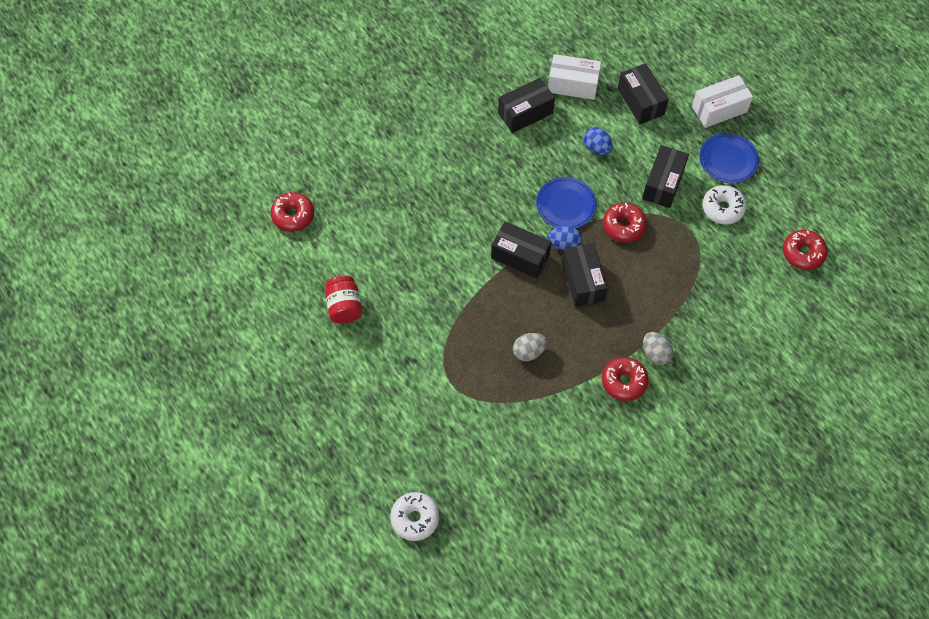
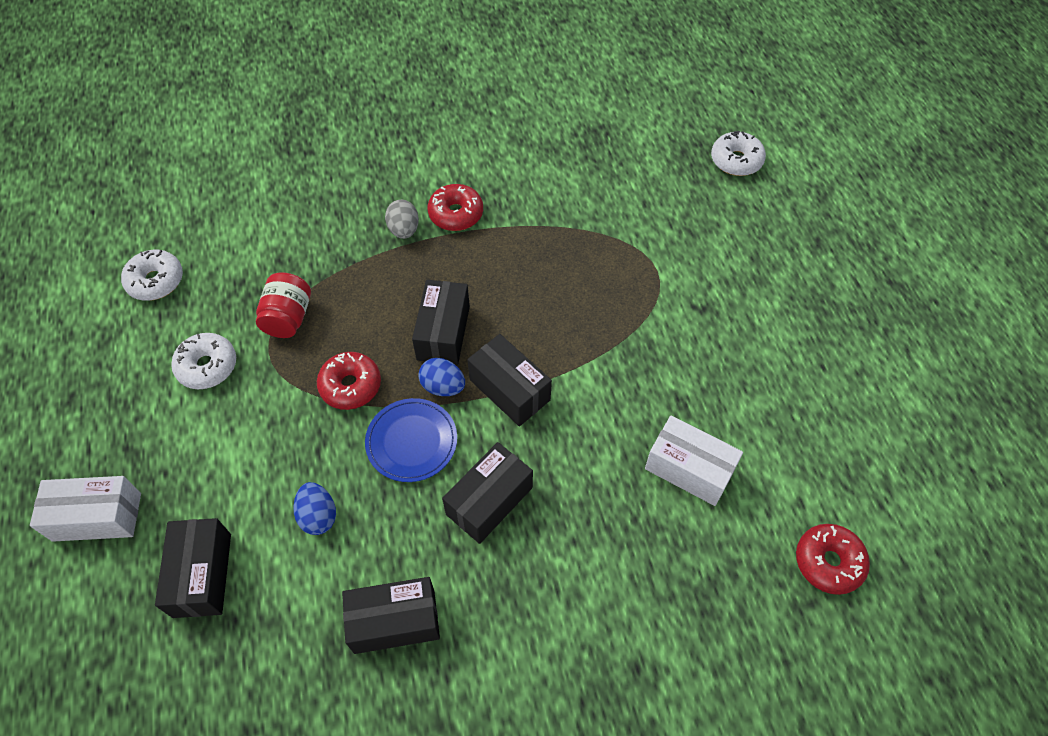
camera: 160 degrees left, 5 degrees down
(344, 307) = (771, 398): red jar -> red jar (288, 317)
(529, 352) = (550, 274): grey egg -> none
(573, 85) = (288, 650): white box -> white box (689, 469)
(663, 184) = (260, 427): black box -> black box (489, 501)
(728, 160) = (147, 431): blue plate -> none
(803, 253) = (155, 281): red donut -> white donut

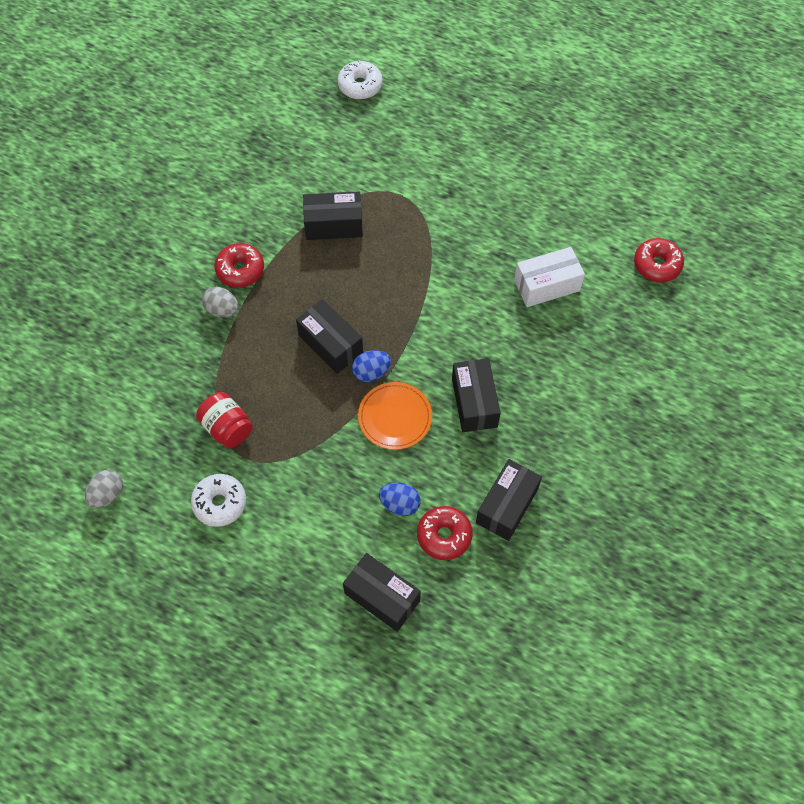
camera: 50 degrees left, 5 degrees up
(97, 516) = (280, 639): white box -> none
(155, 281) = (107, 494): white donut -> grey egg
(350, 386) = (320, 425): red donut -> red donut (444, 535)
(411, 441) = (395, 417): blue plate -> orange plate
(509, 390) = (408, 337): black box -> black box (334, 225)

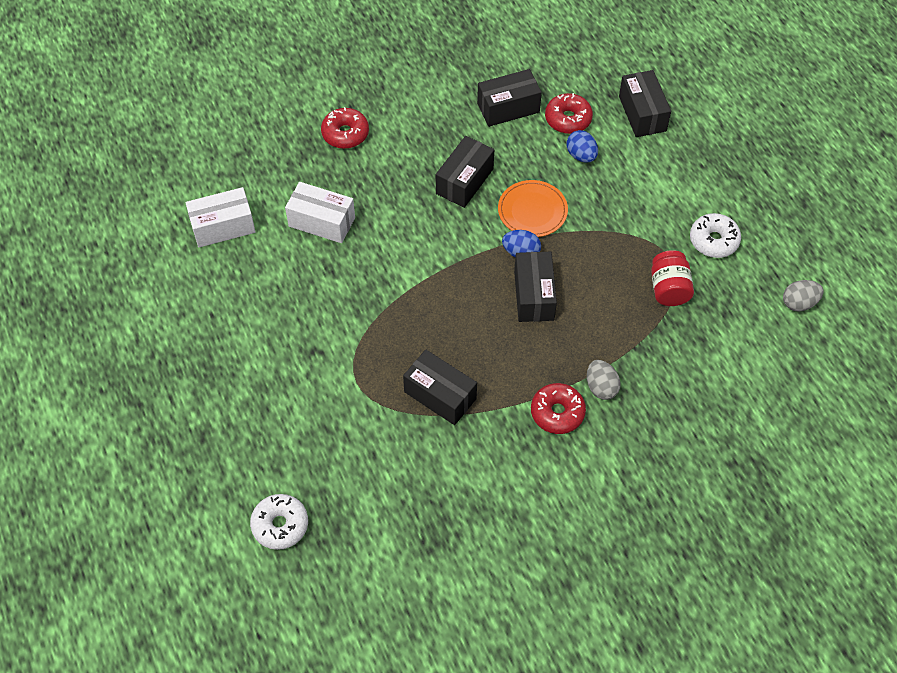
camera: 140 degrees left, 5 degrees down
(611, 229) = (223, 227): none -> white box
(657, 265) = (223, 178): red donut -> red donut (345, 133)

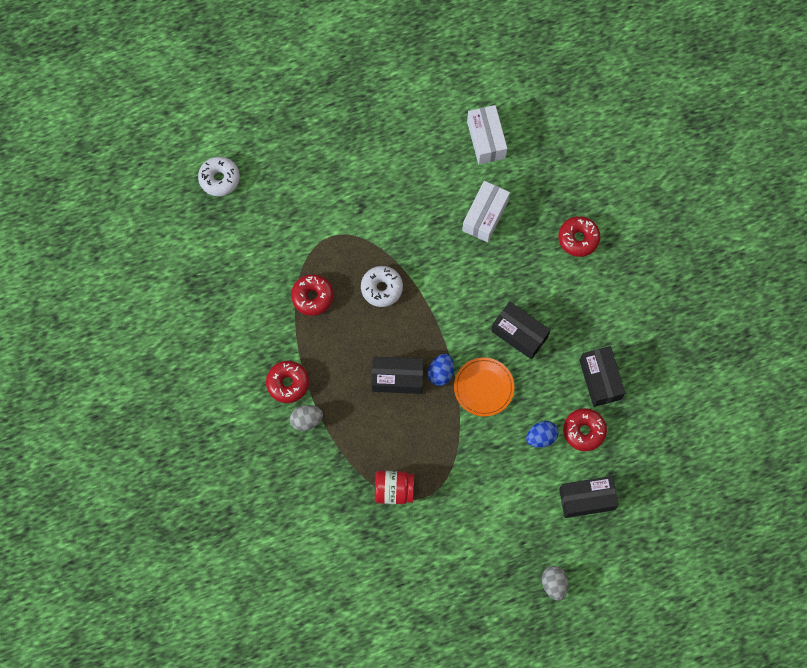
camera: 95 degrees right, 15 degrees up
(440, 395) = (312, 297): black box -> red donut
(713, 240) = (440, 537): white donut -> white donut (381, 288)
(799, 303) = (369, 597): grey egg -> grey egg (554, 584)

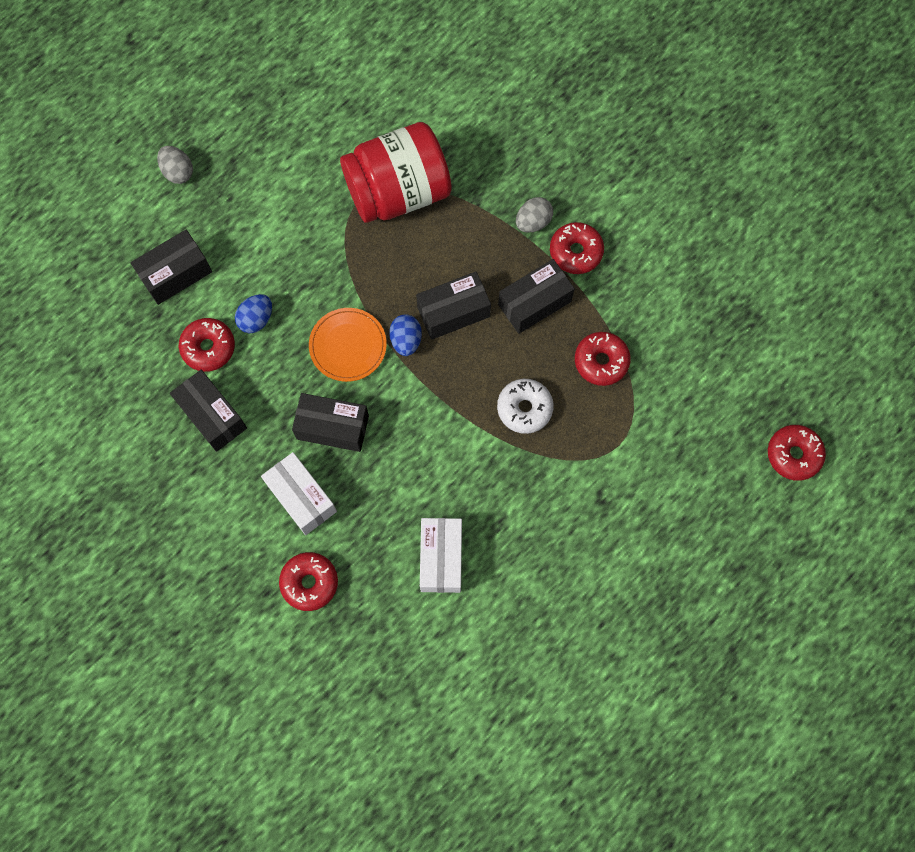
camera: 155 degrees right, 0 degrees up
(219, 179) = (793, 454): white donut -> red donut
(337, 359) = (534, 303): none -> black box
(394, 490) = (398, 192): red jar -> red jar, size x1.96
(486, 140) = (487, 665): white box -> white box (301, 497)

